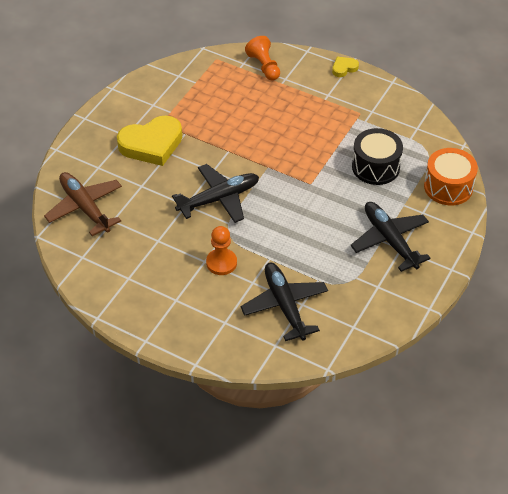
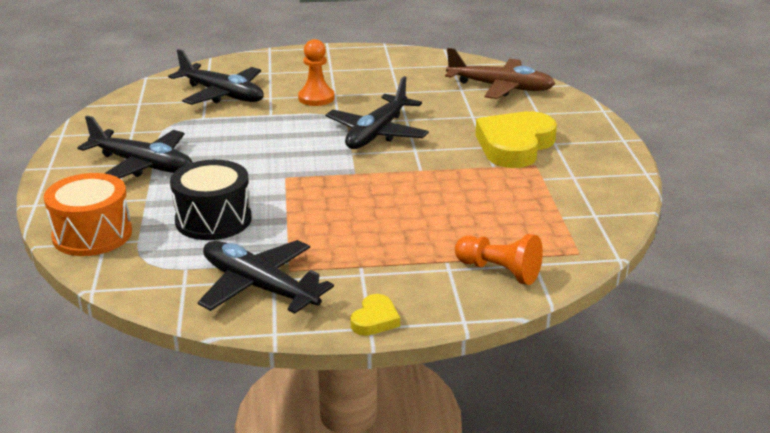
camera: 145 degrees right, 20 degrees down
(382, 109) = (259, 287): none -> black plane

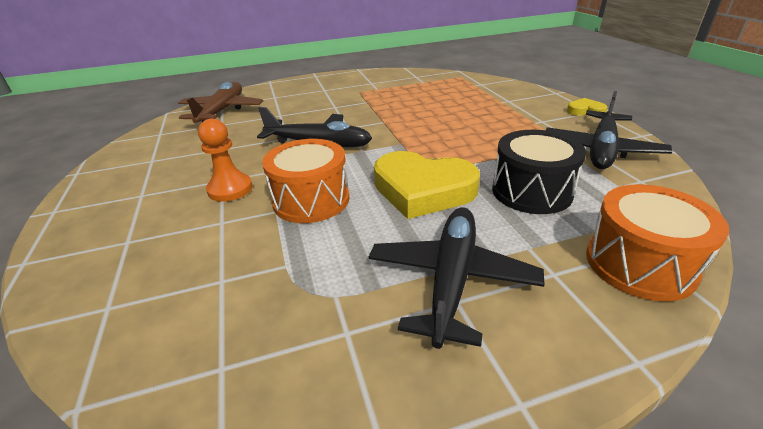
camera: 100 degrees left, 5 degrees up
(222, 94) = (202, 268): black plane -> none
(275, 126) = (311, 200): none -> orange drum
(499, 271) = (498, 90): orange pawn -> none
(515, 146) = (331, 99): yellow heart -> yellow heart (422, 190)

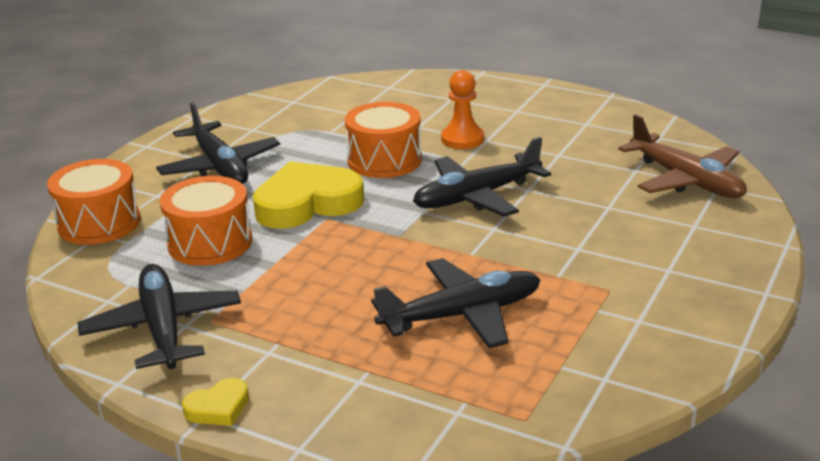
camera: 135 degrees right, 5 degrees down
(432, 104) = (461, 315): none -> black plane
(531, 191) = (210, 242): black drum -> orange drum

